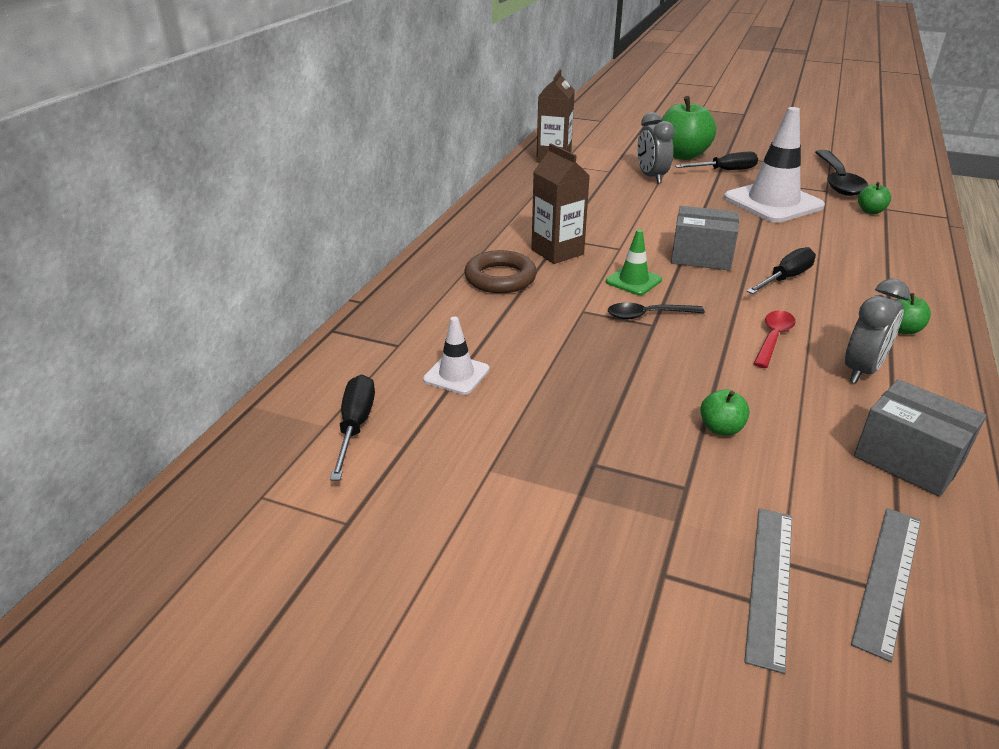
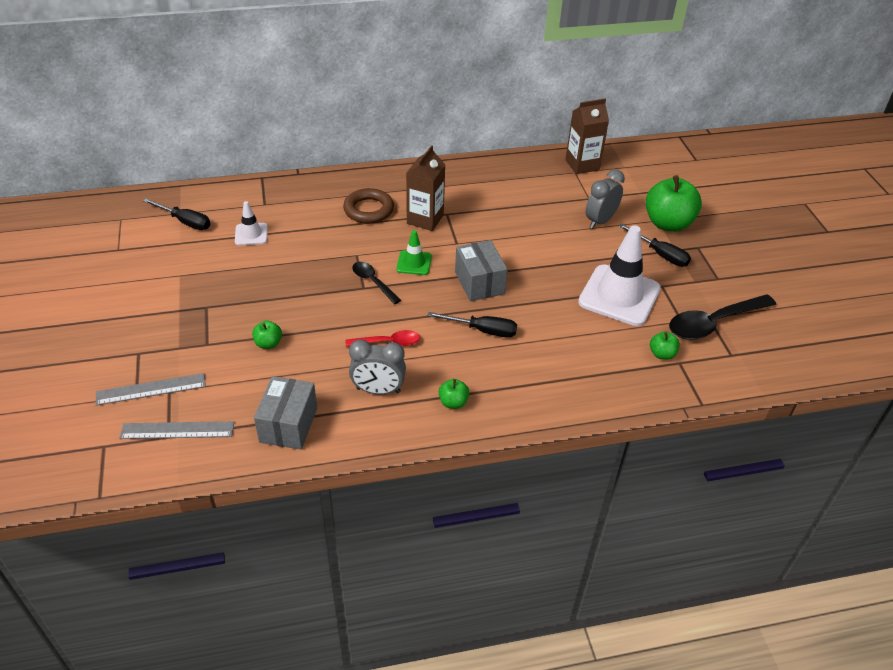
camera: 55 degrees right, 10 degrees up
(355, 426) = (185, 222): black screwdriver -> black screwdriver turned 60 degrees clockwise

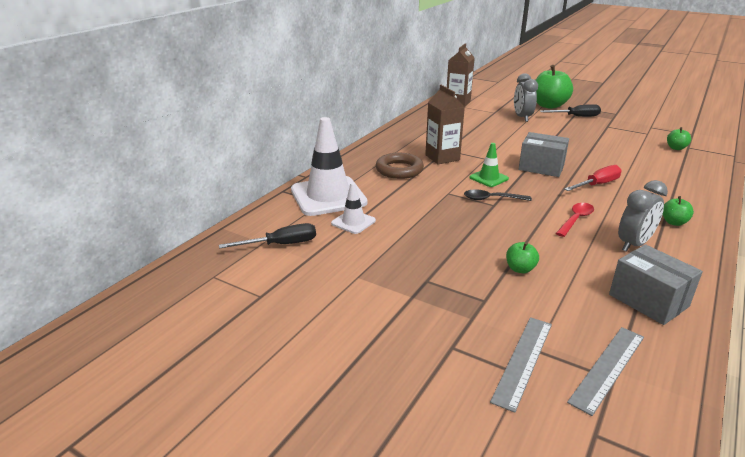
camera: 45 degrees left, 15 degrees down
(482, 330) = (597, 184): black screwdriver -> red screwdriver
(619, 295) = (604, 138): white traffic cone -> white traffic cone (328, 196)
(713, 323) = (658, 128): black spoon -> none

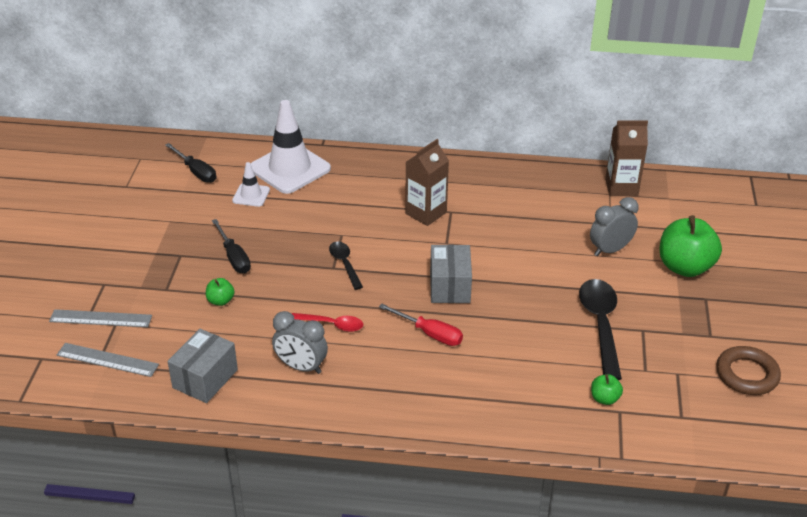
camera: 65 degrees right, 10 degrees up
(399, 170) = (374, 193): brown ring -> brown ring (747, 374)
(488, 178) = (394, 254): green traffic cone -> none
(576, 116) = (658, 297): black screwdriver -> black screwdriver (234, 257)
(600, 135) = (600, 325): none -> black spoon
(674, 222) = (367, 395): green apple -> none

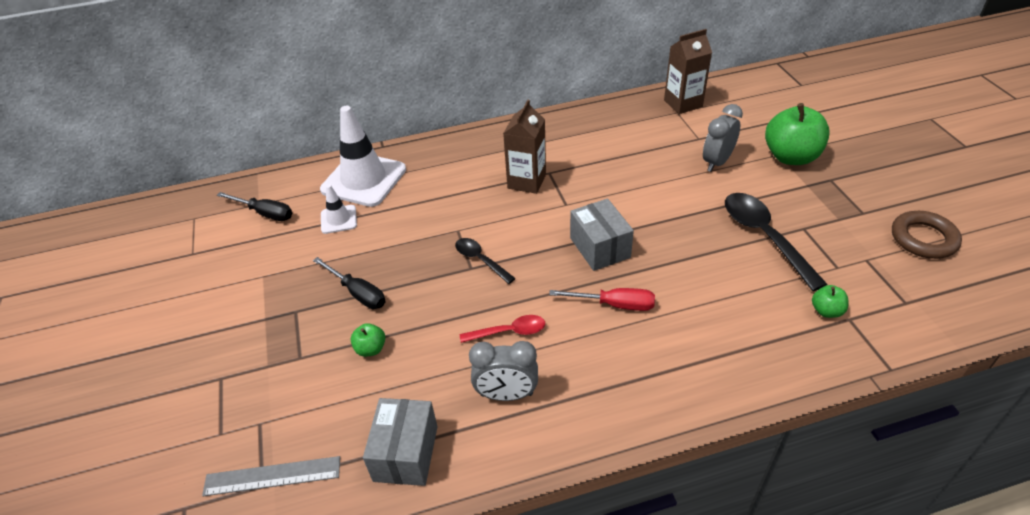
camera: 20 degrees left, 5 degrees up
(100, 319) = (237, 424): grey ruler -> none

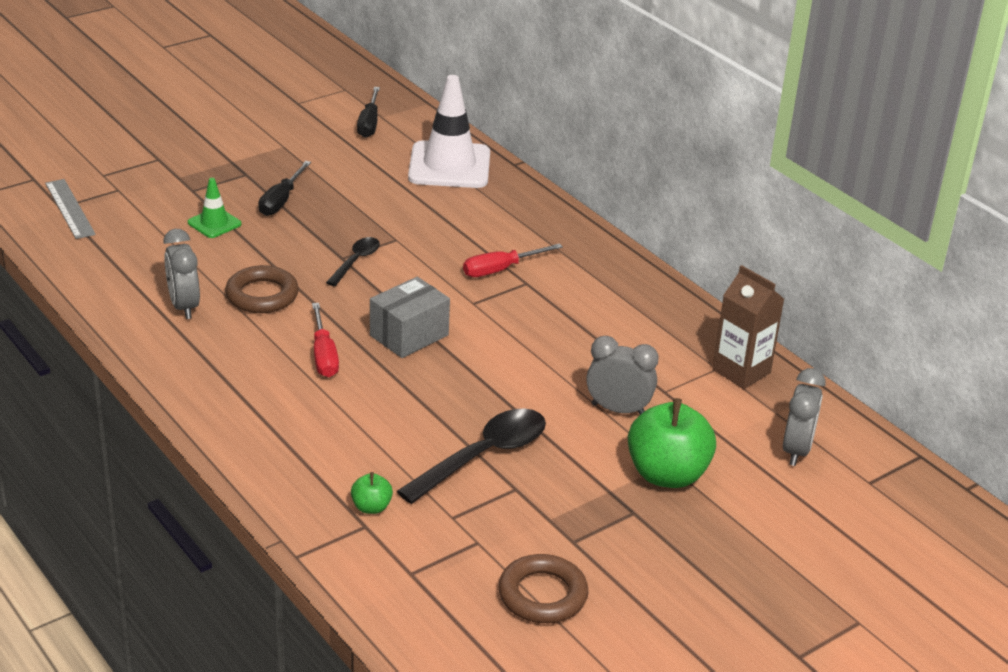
camera: 65 degrees right, 10 degrees down
(338, 219) = (379, 166): white traffic cone -> none
(371, 349) = (214, 223): green apple -> green traffic cone
(406, 453) = (106, 266): grey box -> none
(509, 332) = (262, 295): red spoon -> brown ring
(526, 181) = (501, 269): brown carton -> red screwdriver
(769, 102) = (796, 450): none -> grey clock

